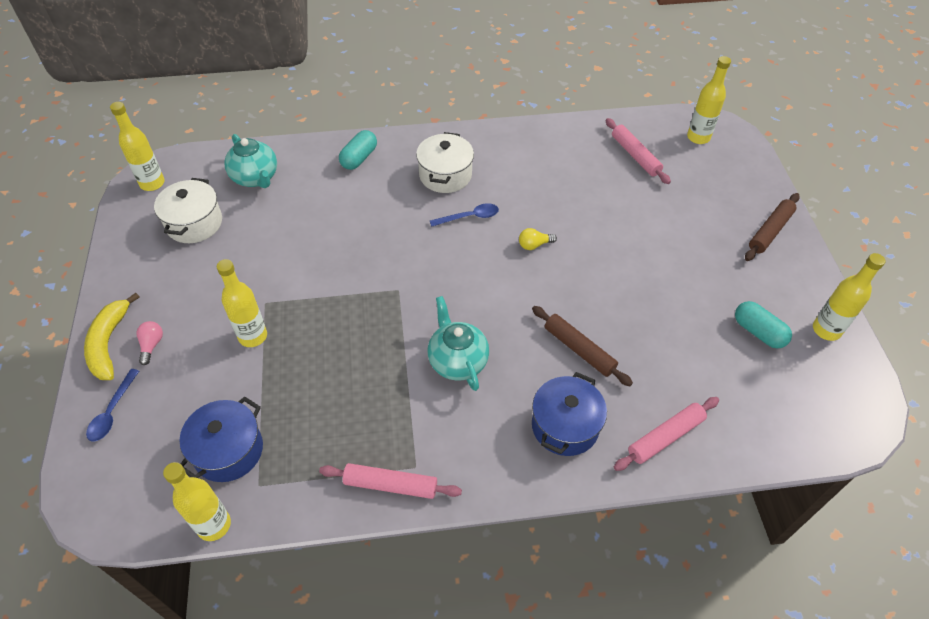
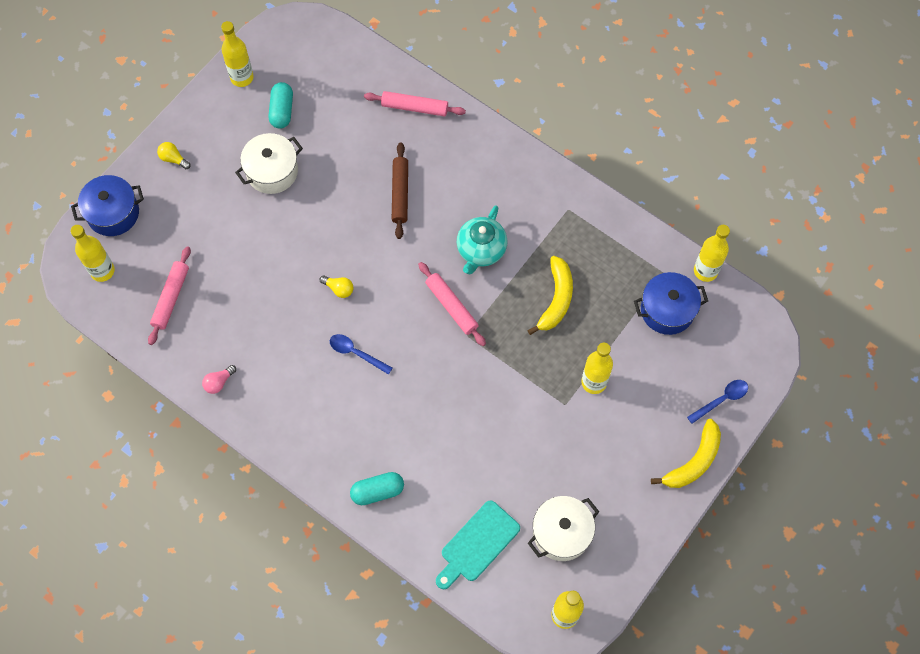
camera: 135 degrees left, 15 degrees up
(152, 345) = (665, 434): pink light bulb -> pink light bulb (219, 382)
(255, 178) = (477, 544): turquoise teapot -> turquoise cutting board
(348, 375) = (556, 299): none -> yellow banana
(391, 485) = (591, 211): pink rolling pin -> pink rolling pin (451, 306)
(445, 175) = (330, 410): white pot -> white pot (272, 171)
(565, 426) = (462, 159): blue pot -> blue pot (113, 213)
(770, 231) = (173, 159): brown rolling pin -> yellow light bulb

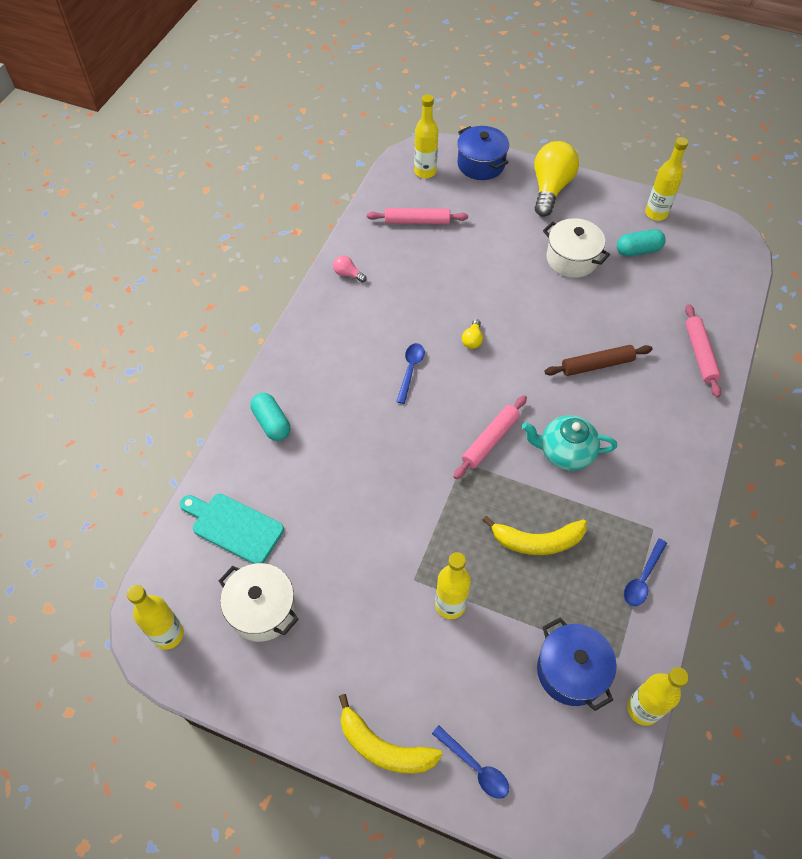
camera: 75 degrees right, 10 degrees down
(173, 159) = (550, 189): yellow light bulb -> yellow light bulb, size x2.33
(607, 233) = (642, 578): none -> blue spoon

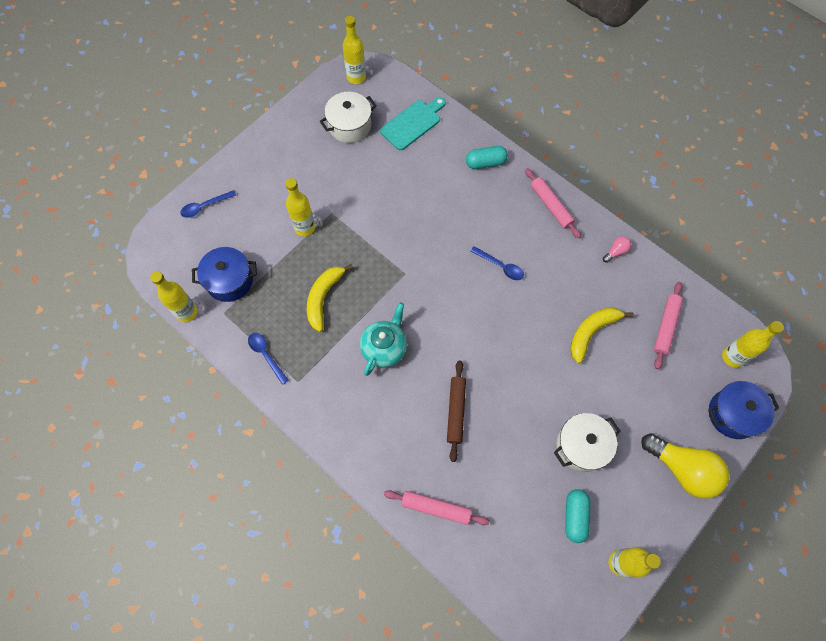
camera: 110 degrees right, 10 degrees up
(384, 747) = (239, 165): yellow banana -> yellow banana (591, 332)
(472, 340) = (515, 323): yellow light bulb -> none
(490, 440) = (416, 299): pink rolling pin -> pink rolling pin (551, 206)

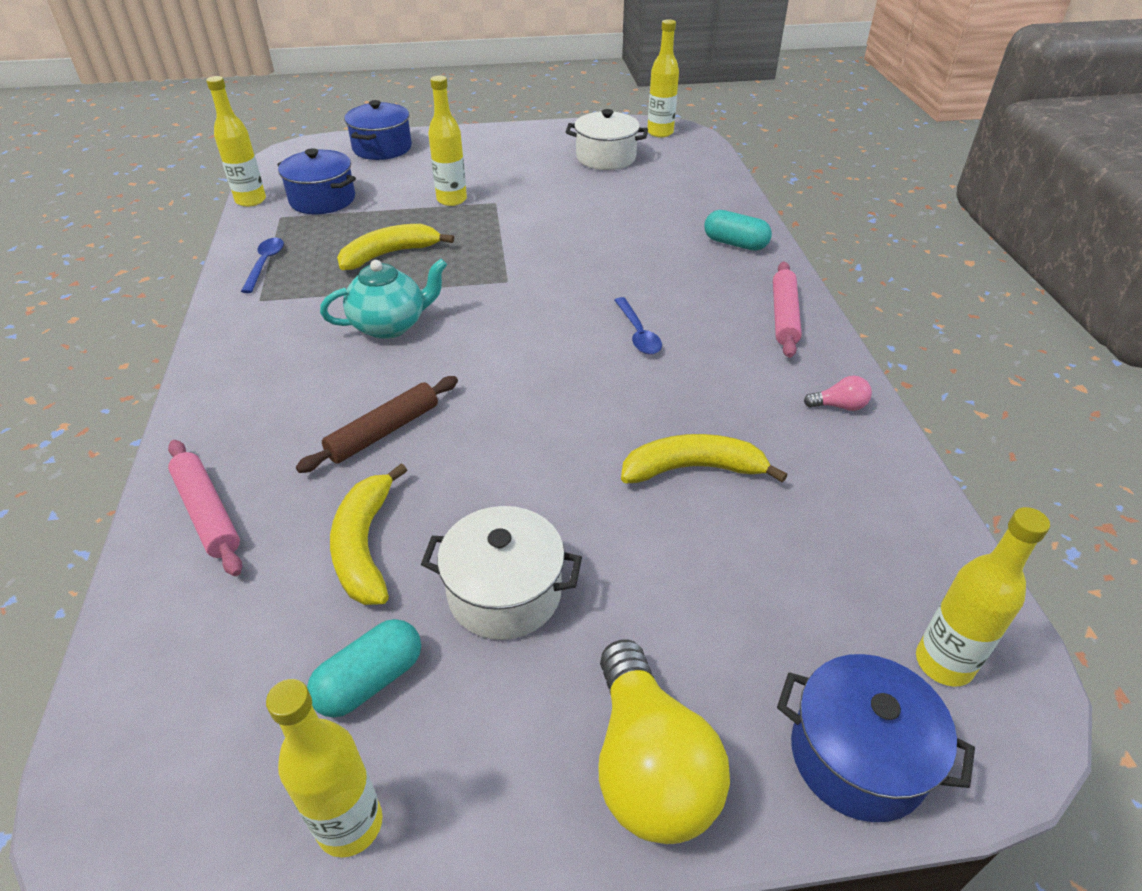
camera: 40 degrees right, 25 degrees down
(205, 206) = (382, 148): blue spoon -> blue pot
(412, 123) = (681, 182): turquoise cutting board -> none
(513, 469) = (365, 546): none -> yellow banana
(666, 327) = (838, 538): pink rolling pin -> none

